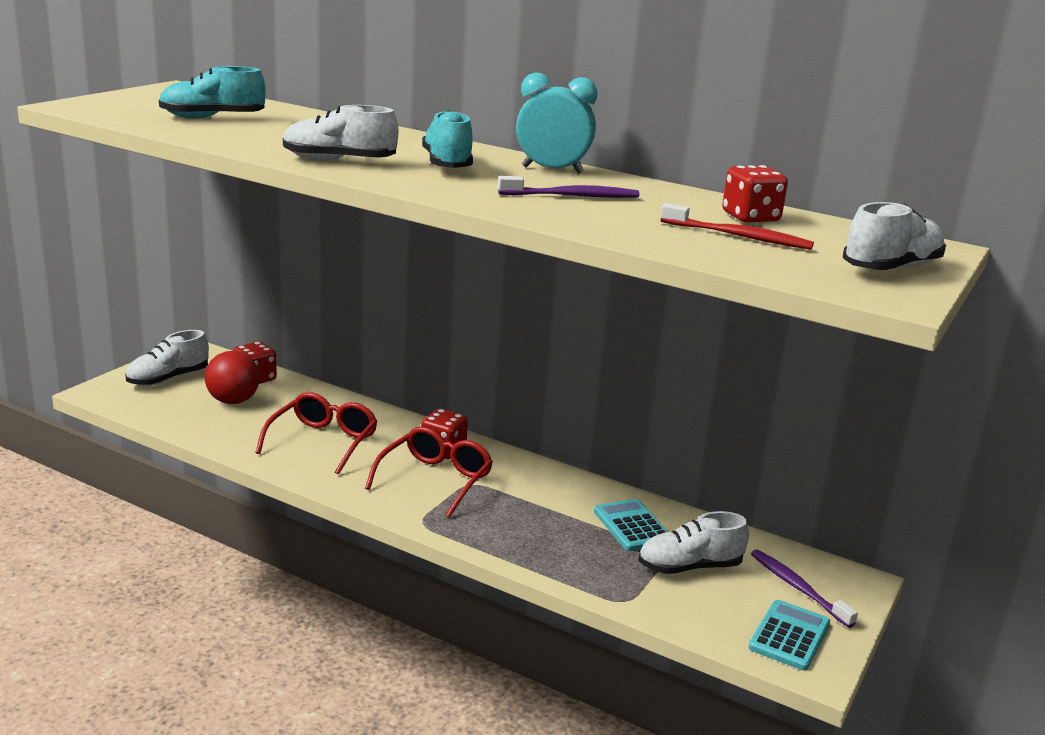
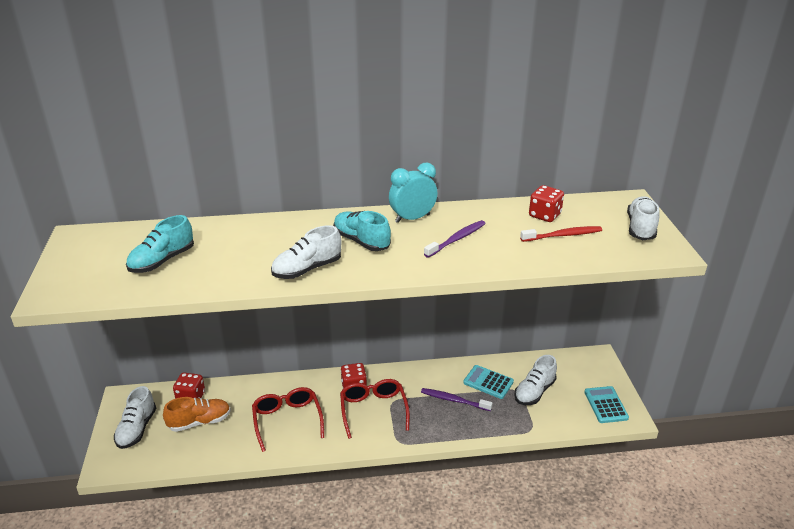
camera: 35 degrees left, 10 degrees up
(233, 401) = (199, 422): red ball -> orange shoe
(798, 588) = (582, 375): purple toothbrush -> purple toothbrush (454, 400)

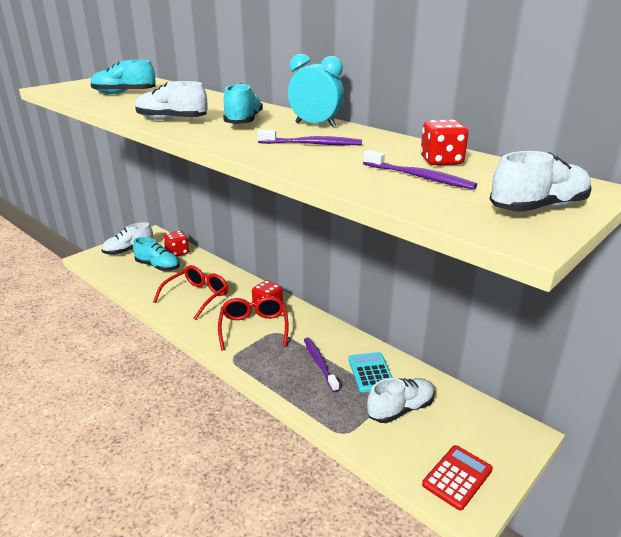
camera: 50 degrees right, 5 degrees down
(199, 422) = (158, 266): orange shoe -> turquoise shoe
(373, 410) = (254, 328): red glasses -> red glasses turned 45 degrees counterclockwise
(534, 391) = (400, 409): white shoe -> white shoe turned 150 degrees clockwise
(563, 235) = (419, 177): red toothbrush -> purple toothbrush
(605, 405) = (457, 477): turquoise calculator -> red calculator

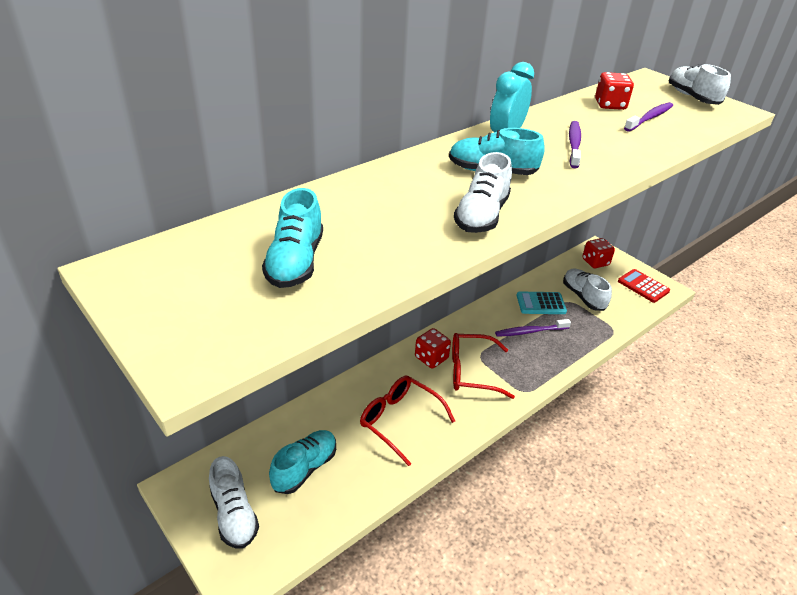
camera: 85 degrees left, 10 degrees up
(177, 253) = (266, 446): red dice -> red dice (595, 262)

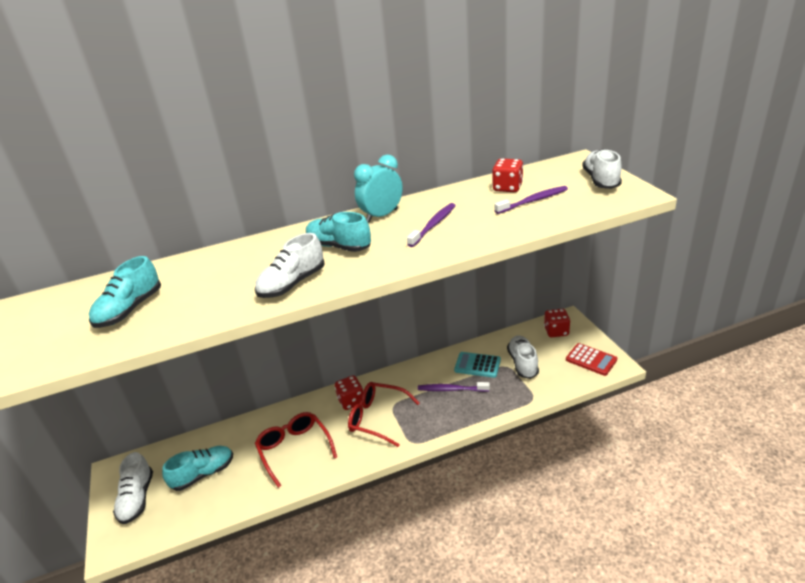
camera: 25 degrees right, 5 degrees down
(643, 286) = (591, 360): red calculator -> red calculator turned 150 degrees clockwise

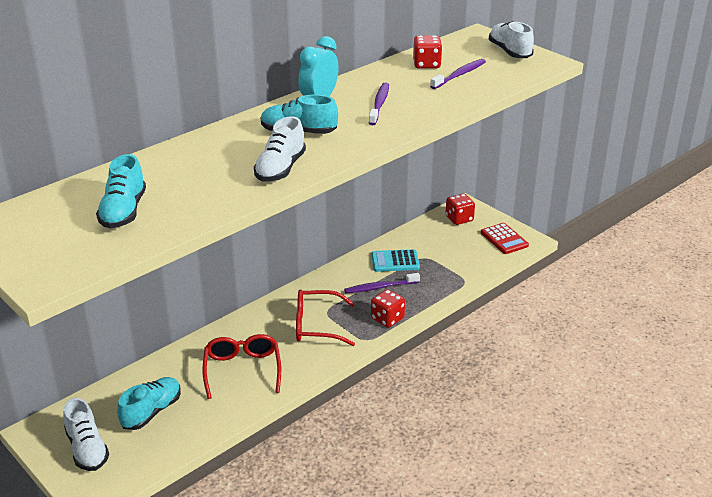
camera: 25 degrees left, 0 degrees up
(294, 449) = (242, 370): red glasses -> red glasses turned 45 degrees clockwise
(351, 401) = (278, 316): red dice -> red dice (387, 319)
(522, 363) = (440, 252): white shoe -> none
(591, 360) = (504, 239): red calculator -> red calculator turned 45 degrees clockwise

